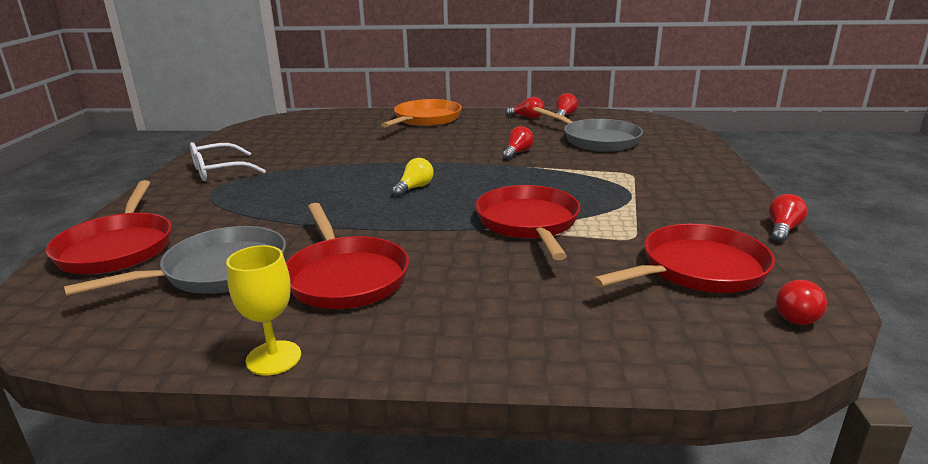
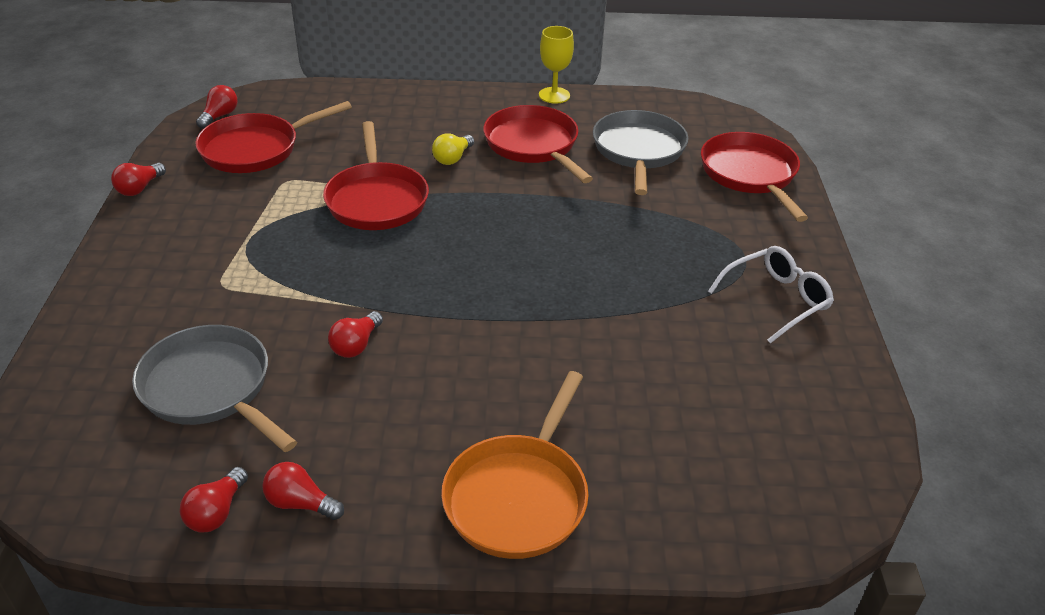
camera: 175 degrees right, 15 degrees up
(218, 271) = (638, 151): grey pan -> grey pan turned 135 degrees clockwise
(414, 188) = (500, 258): yellow light bulb -> yellow light bulb (452, 158)

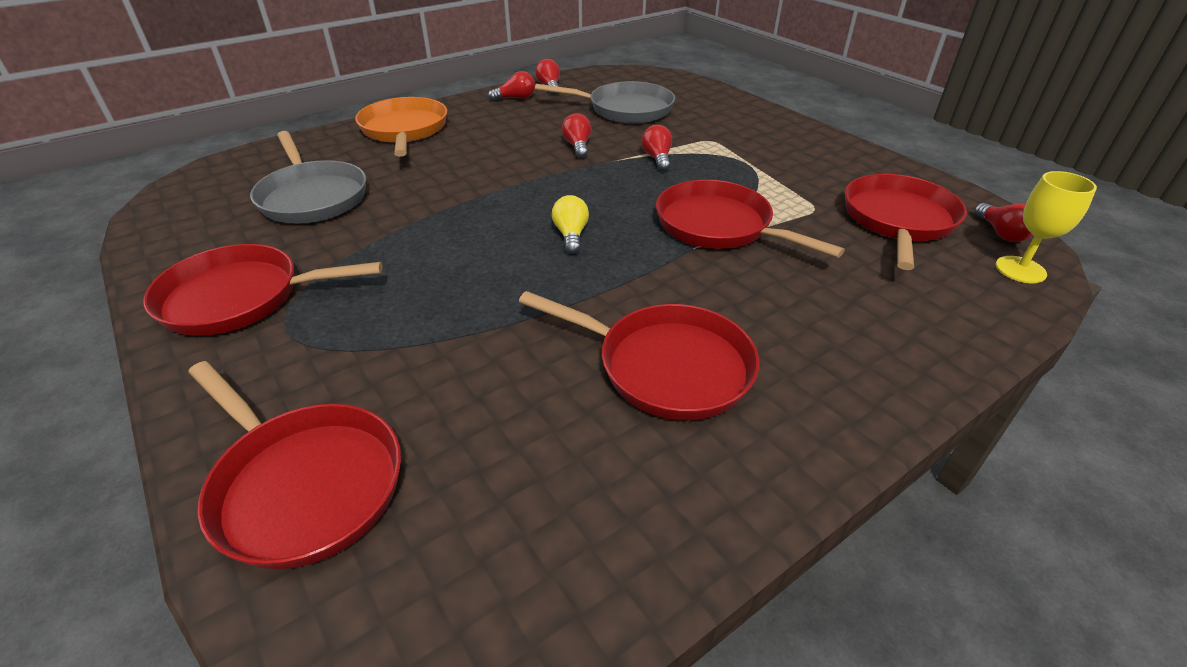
camera: 145 degrees right, 0 degrees up
(139, 188) = (888, 160): red light bulb -> red light bulb (657, 158)
(452, 158) = (725, 299): yellow light bulb -> yellow light bulb (571, 235)
(554, 95) = (765, 498): yellow goblet -> yellow goblet (1020, 270)
(638, 151) = (516, 437): grey pan -> grey pan (312, 197)
(776, 300) = (240, 298): white glasses -> red pan

